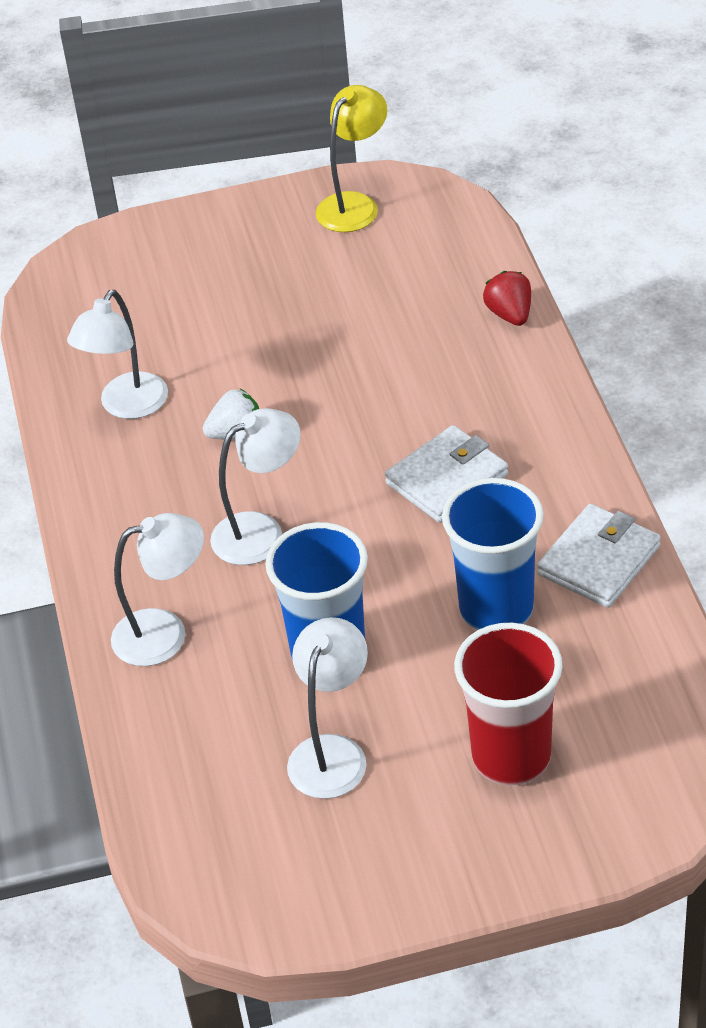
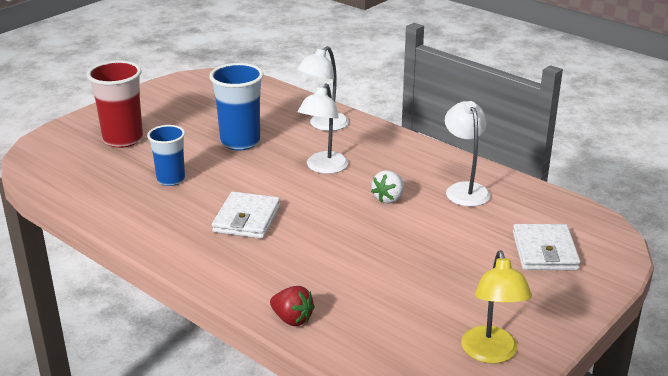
camera: 140 degrees right, 15 degrees down
(332, 752) = (206, 118): white lamp -> none
(496, 609) = (171, 179): blue cup -> blue cup, size x0.66
(599, 560) = (128, 214): white wallet -> white wallet (544, 251)

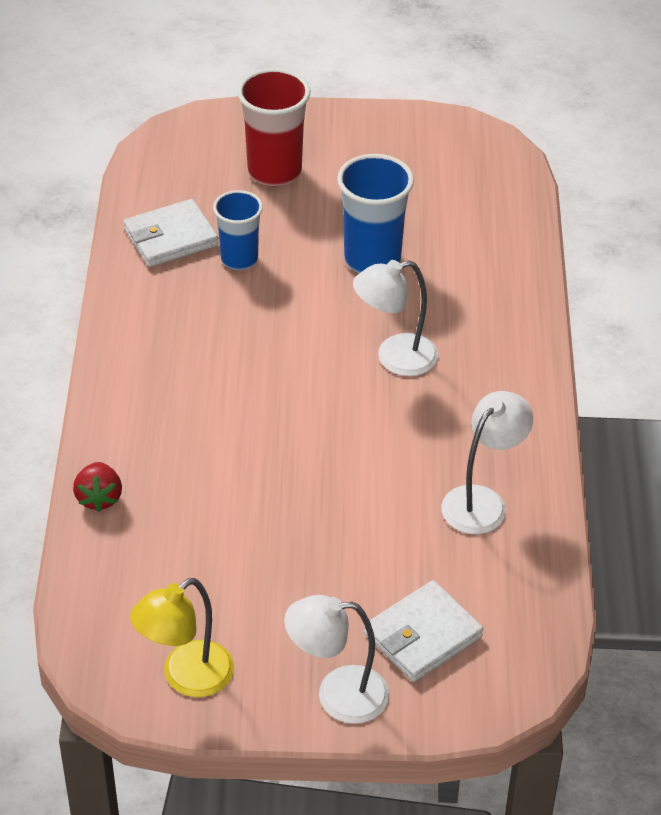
camera: 50 degrees right, 15 degrees up
(247, 219) = (229, 361): white wallet -> white wallet (170, 237)
(323, 125) = (489, 301): white lamp -> white lamp (337, 695)
(389, 198) = (390, 447): white strawberry -> none

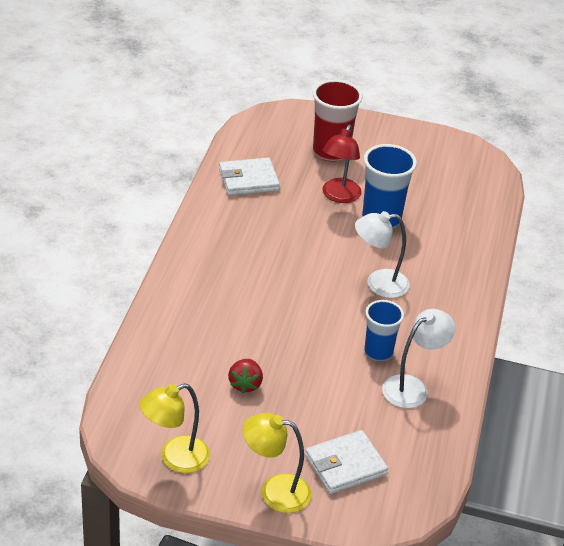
camera: 10 degrees right, 5 degrees down
(99, 498) = (151, 333): red strawberry -> red strawberry (245, 384)
(239, 259) = (290, 202): blue cup -> blue cup (378, 352)
(304, 237) = (339, 196): none -> red lamp
(337, 695) = (275, 491): white lamp -> yellow lamp

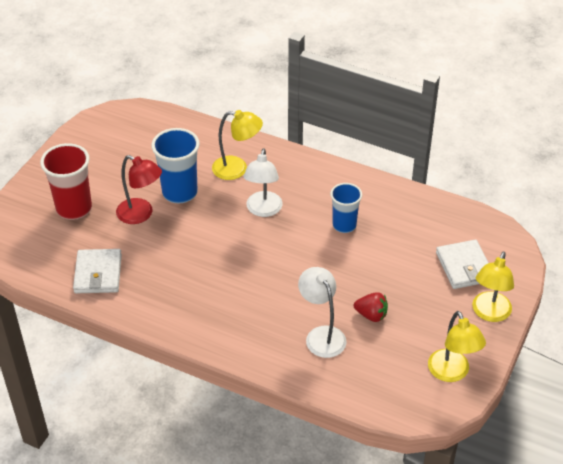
camera: 75 degrees left, 5 degrees up
(412, 387) = (385, 213): white lamp -> white lamp (321, 335)
(436, 257) = (237, 169): none -> yellow lamp

